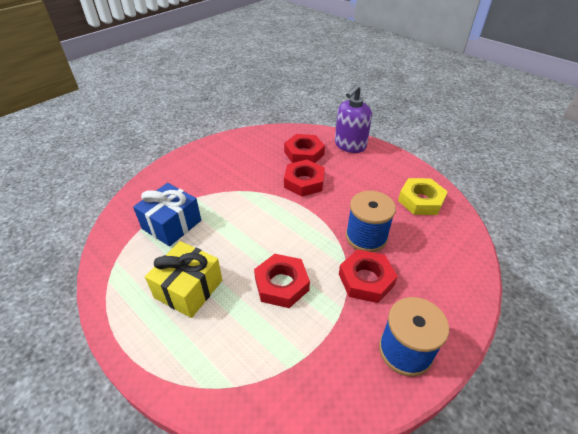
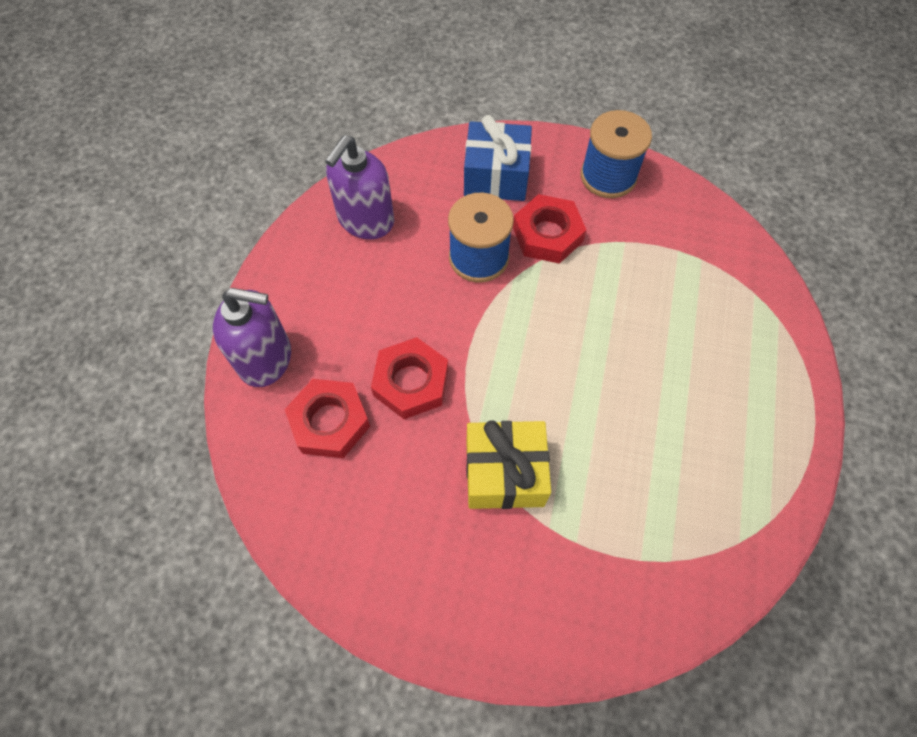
camera: 120 degrees left, 20 degrees up
(171, 224) = (628, 518): blue gift -> blue gift (496, 176)
(188, 289) = (701, 409): yellow gift -> yellow gift (504, 473)
(281, 284) = (617, 313): red nut -> none
(420, 200) = (365, 220): yellow nut -> purple soap dispenser

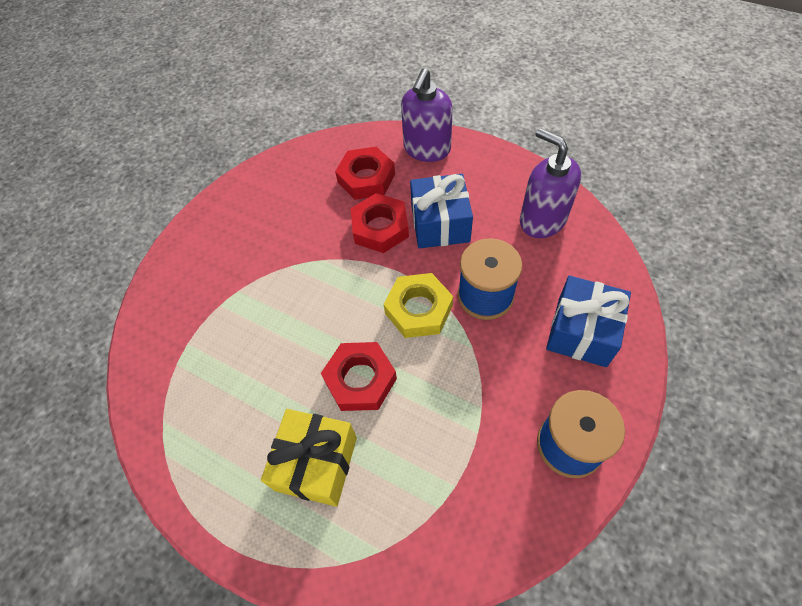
camera: 110 degrees right, 5 degrees down
(391, 318) = (440, 223): none -> blue gift
(504, 473) = (287, 272): yellow gift -> yellow gift (316, 463)
(514, 315) = (418, 309): none -> yellow nut
(547, 234) = (500, 360): red nut -> red nut (360, 379)

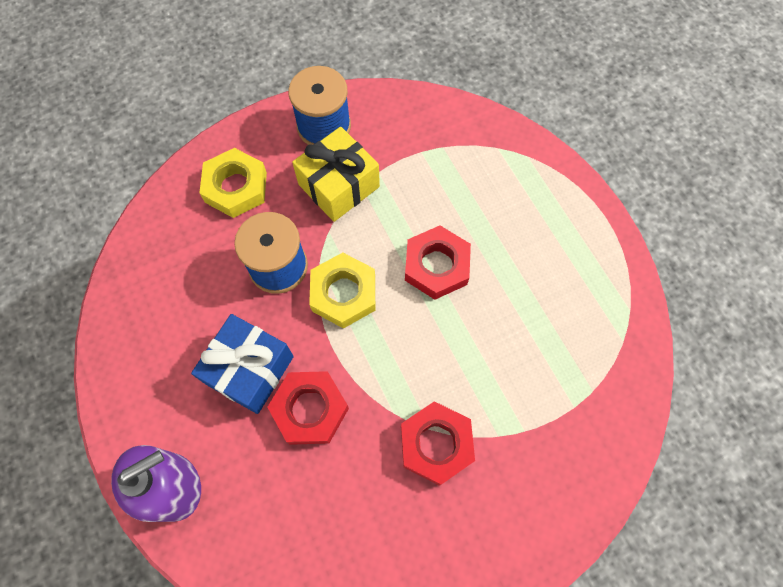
camera: 150 degrees left, 10 degrees up
(316, 463) = (510, 226): yellow gift -> yellow gift (339, 185)
(366, 178) = (273, 493): red nut -> red nut (436, 444)
(542, 220) = (157, 303): purple soap dispenser -> none
(581, 331) = (236, 187): blue gift -> yellow nut

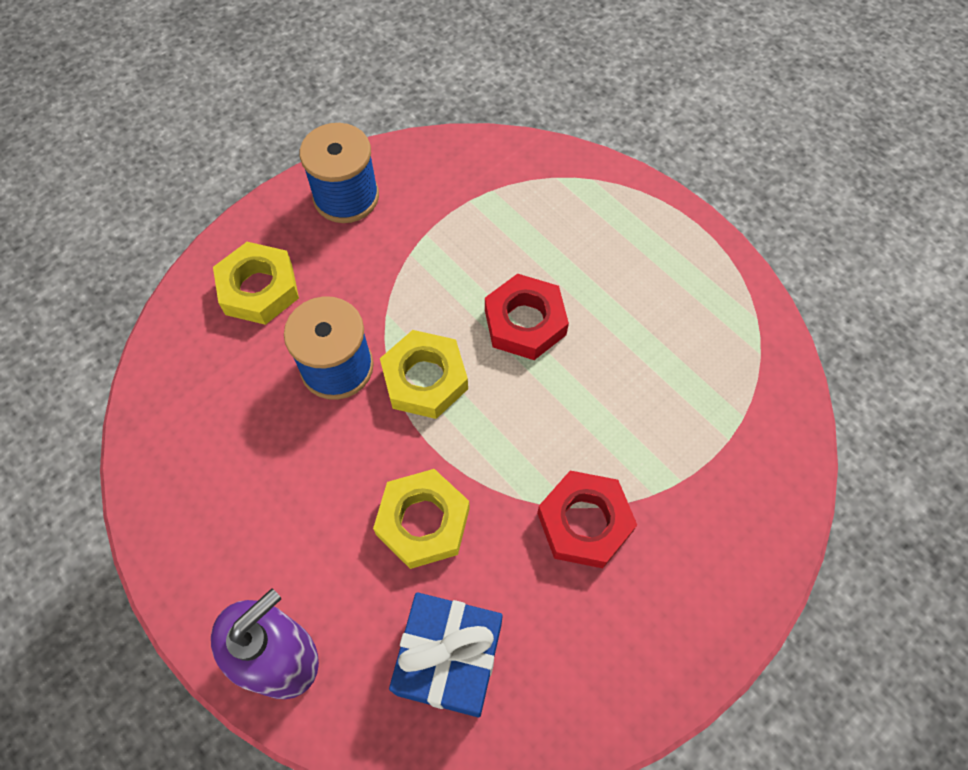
camera: 15 degrees left, 5 degrees down
(250, 370) = (336, 495): blue gift -> blue gift (449, 659)
(310, 409) = (423, 522): red nut -> yellow nut
(339, 185) = (383, 259): yellow gift -> none

